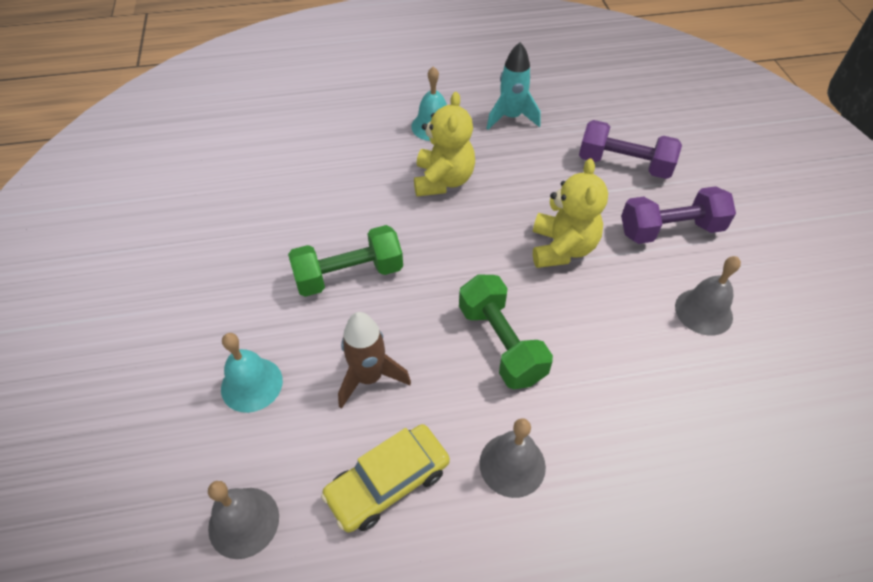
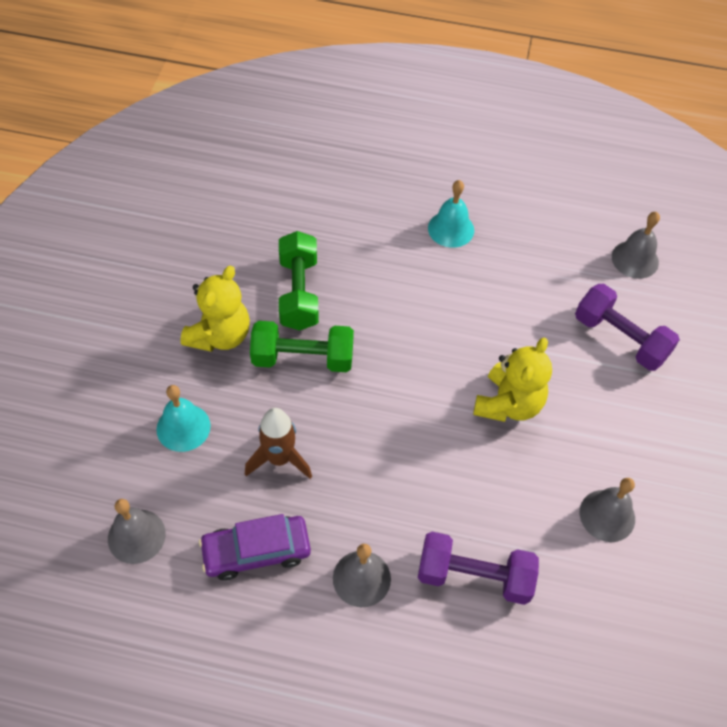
camera: 20 degrees right, 5 degrees up
(388, 482) = (256, 551): yellow car -> purple car
(443, 180) = (431, 293): yellow teddy bear -> yellow teddy bear (220, 335)
(501, 343) = (405, 472): green dumbbell -> green dumbbell (299, 293)
(511, 118) = (533, 245): turquoise rocket -> none
(599, 103) = (635, 259): none -> grey bell
(670, 230) = (625, 424): purple dumbbell -> purple dumbbell (474, 576)

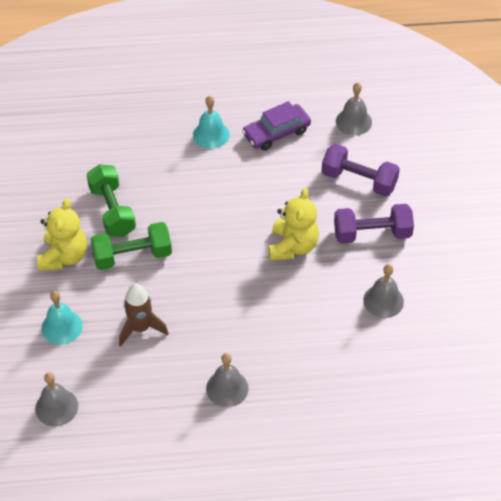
camera: 15 degrees left, 5 degrees down
(256, 551) = (147, 392): purple car -> purple car (276, 133)
(474, 576) = (304, 365): purple dumbbell -> purple dumbbell (372, 234)

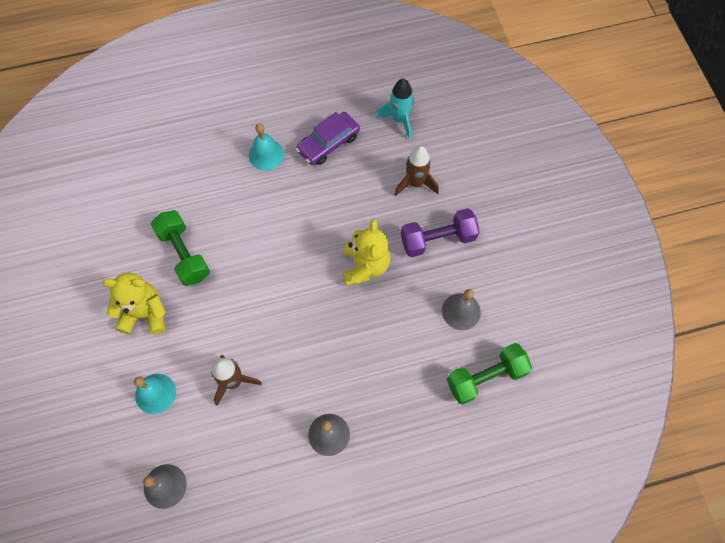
camera: 10 degrees left, 15 degrees up
(64, 256) = (145, 313): yellow teddy bear -> yellow teddy bear turned 90 degrees counterclockwise
(132, 256) = (212, 301): green dumbbell -> green dumbbell (486, 377)
(353, 121) = (399, 120): grey bell -> turquoise rocket
(359, 180) = (415, 183): purple dumbbell -> brown rocket

